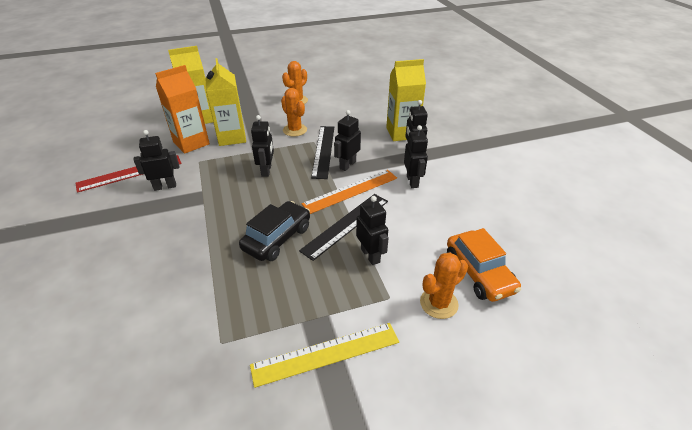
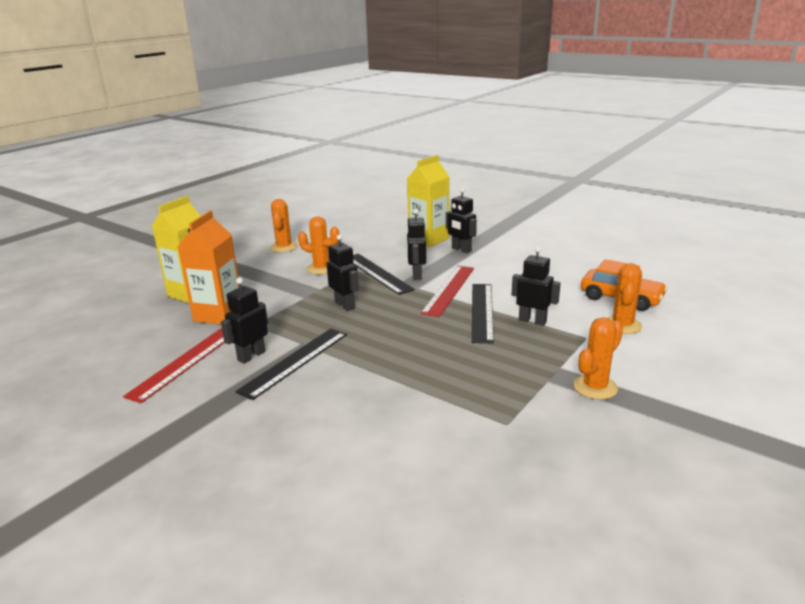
camera: 35 degrees left, 15 degrees down
(179, 205) = (295, 362): none -> black ruler
(232, 137) = (260, 295): yellow carton -> none
(277, 238) = (438, 343): black car -> none
(326, 353) = (595, 387): yellow ruler -> orange cactus
(351, 191) = (448, 290): orange ruler -> red ruler
(412, 181) = (489, 266): black robot -> none

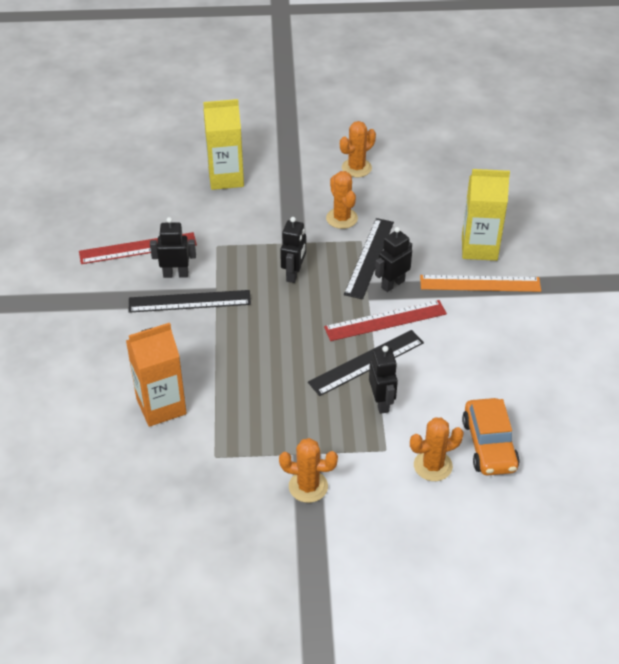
camera: 50 degrees right, 20 degrees up
(218, 315) = (211, 216): orange carton -> orange carton (161, 406)
(461, 250) = (480, 283): black robot -> orange ruler

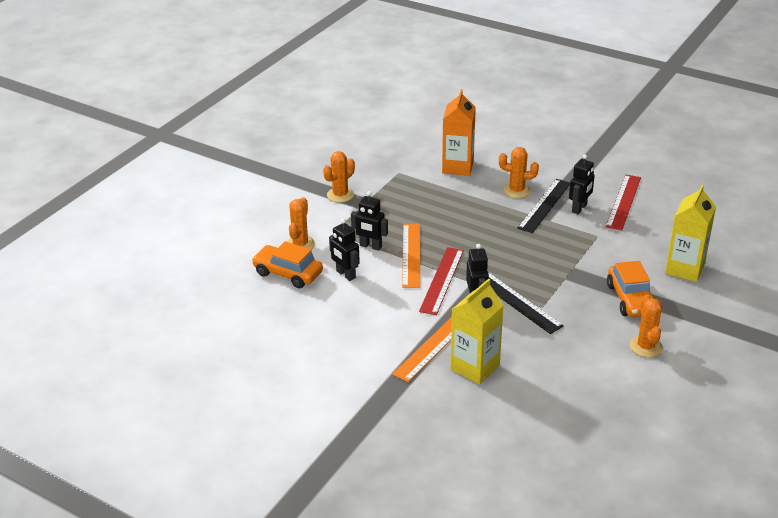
camera: 125 degrees right, 10 degrees down
(294, 274) = (532, 258): black robot -> black robot (345, 274)
(300, 194) = (630, 299): none -> orange car
(342, 218) = (579, 308): orange cactus -> orange cactus (516, 190)
(366, 362) = (411, 255): black ruler -> orange ruler

